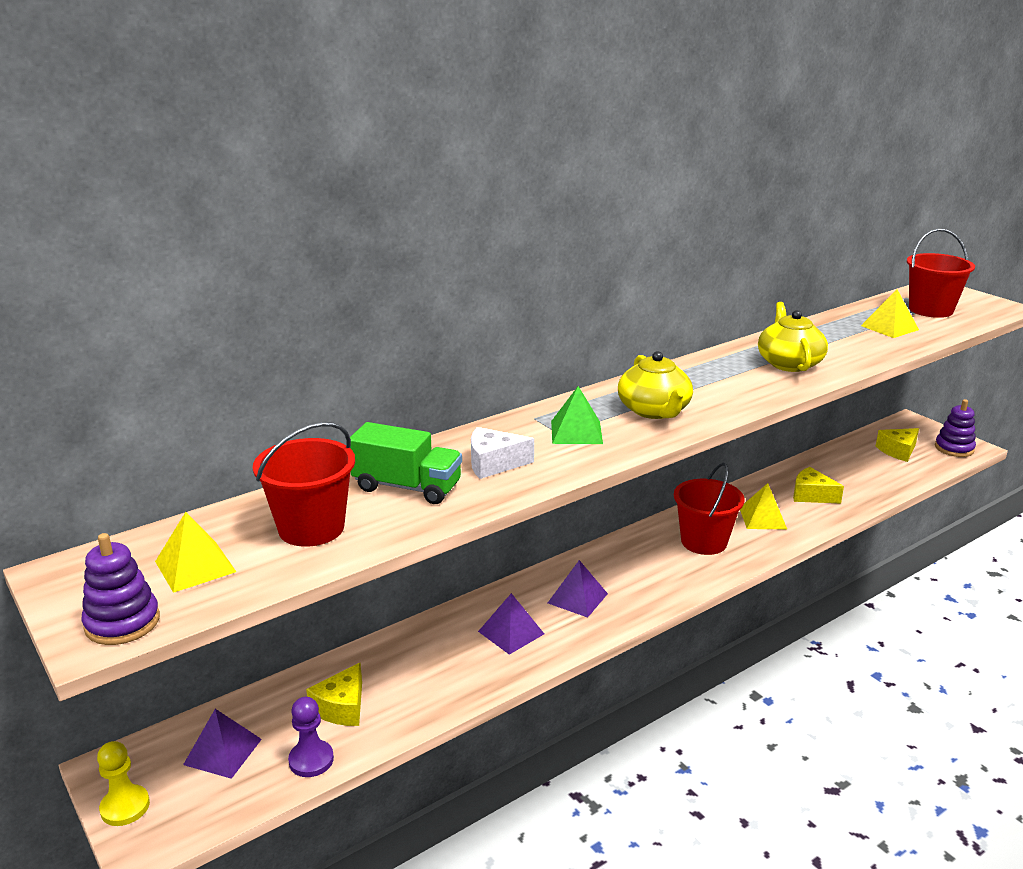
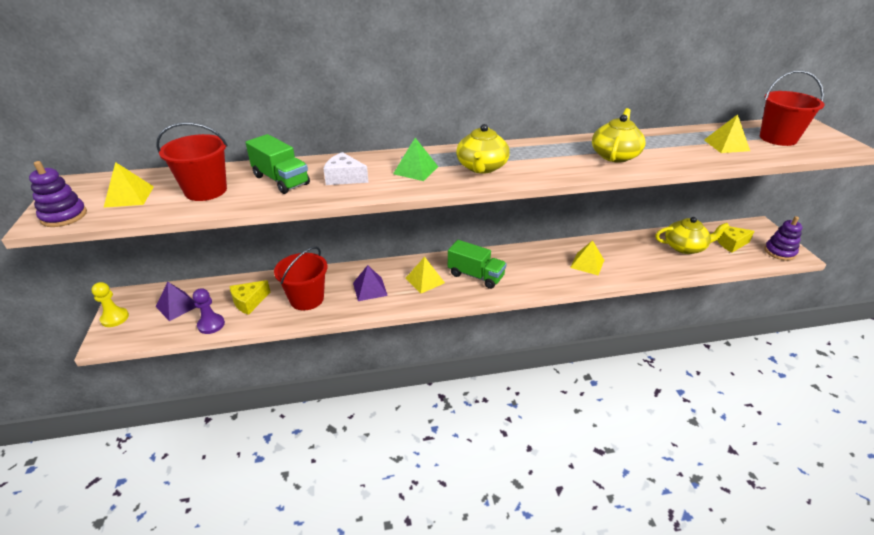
camera: 25 degrees right, 10 degrees up
(577, 598) = (425, 280): purple pyramid -> yellow pyramid
(639, 572) = (475, 275): none -> green truck
(704, 542) = (533, 268): red bucket -> red bucket (307, 299)
(811, 495) = (636, 257): yellow cheese -> none
(854, 468) = (685, 247): none -> yellow teapot

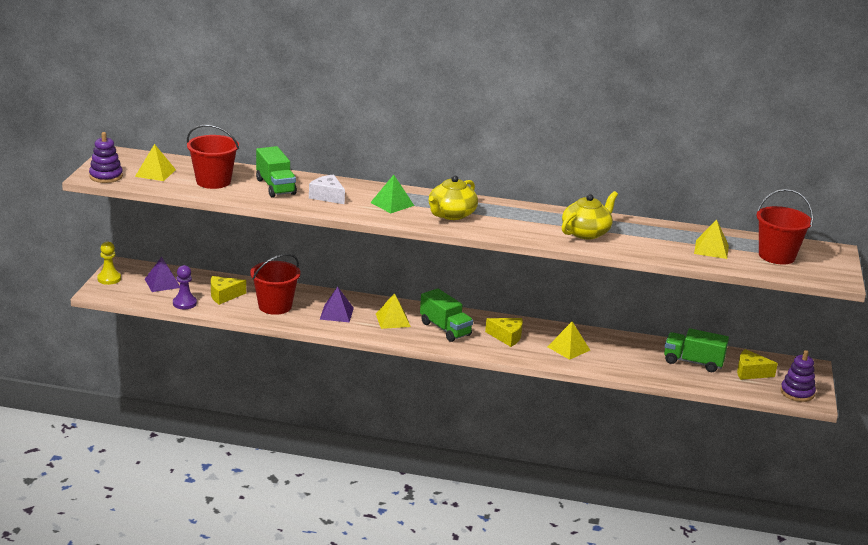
camera: 20 degrees right, 10 degrees down
(531, 268) = (507, 337): none -> yellow cheese
(685, 247) = (693, 362): yellow teapot -> green truck

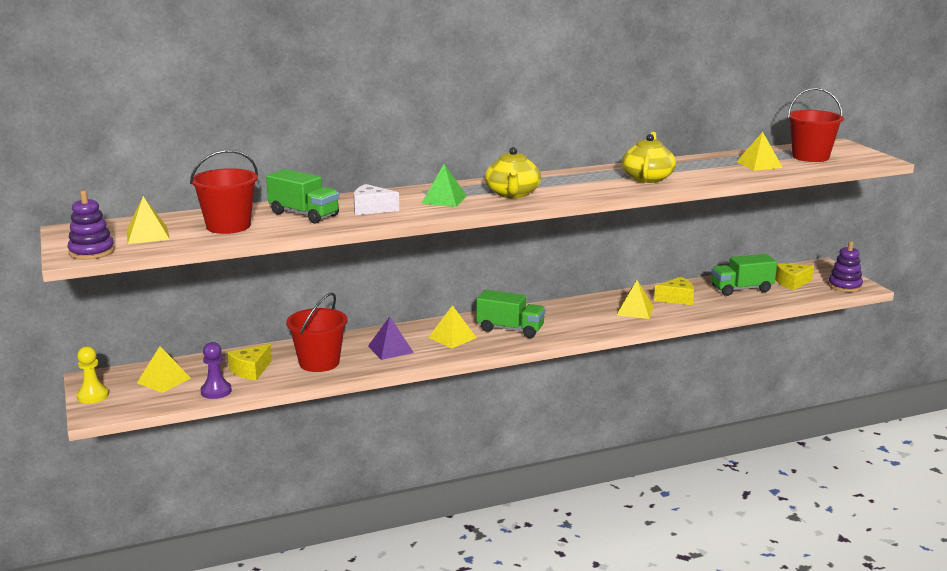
camera: 30 degrees left, 5 degrees down
(162, 283) = (164, 380): purple pyramid -> yellow pyramid
(507, 337) = (572, 318): yellow cheese -> yellow cheese (677, 299)

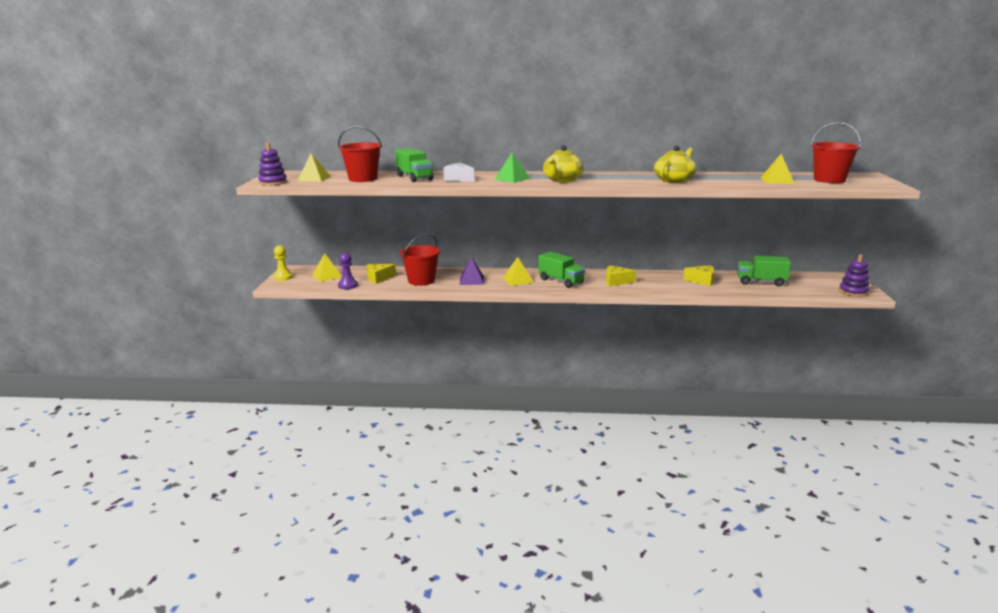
camera: 25 degrees right, 0 degrees up
(635, 310) = (662, 283): yellow pyramid -> none
(791, 283) = (808, 283): yellow cheese -> yellow cheese (616, 281)

